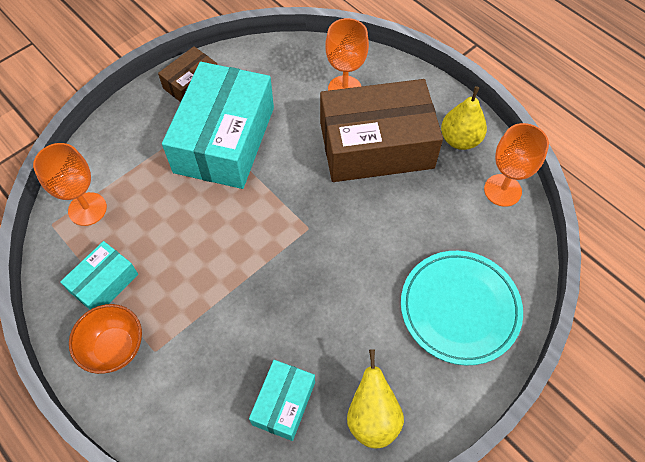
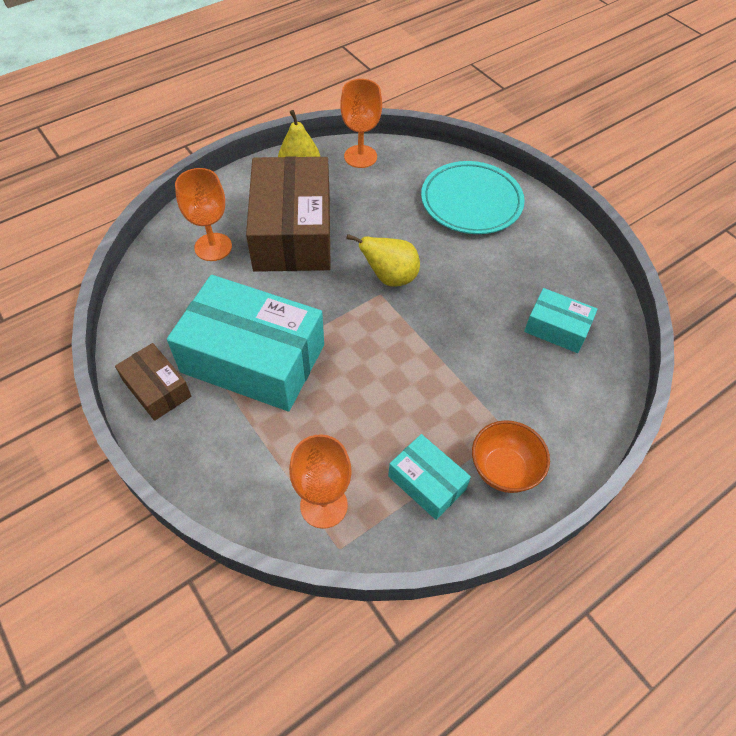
camera: 85 degrees left, 5 degrees down
(372, 417) = (565, 269): yellow pear -> yellow pear (390, 277)

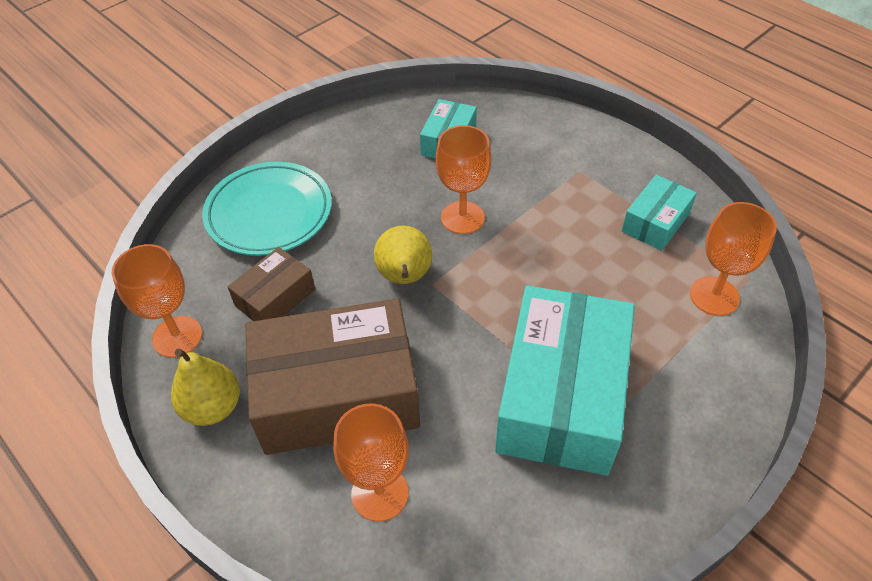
camera: 95 degrees left, 5 degrees down
(157, 389) = (641, 497): brown box -> brown box (275, 297)
(452, 324) = (462, 217): none -> orange goblet
(504, 469) = (620, 172): orange bowl -> none

